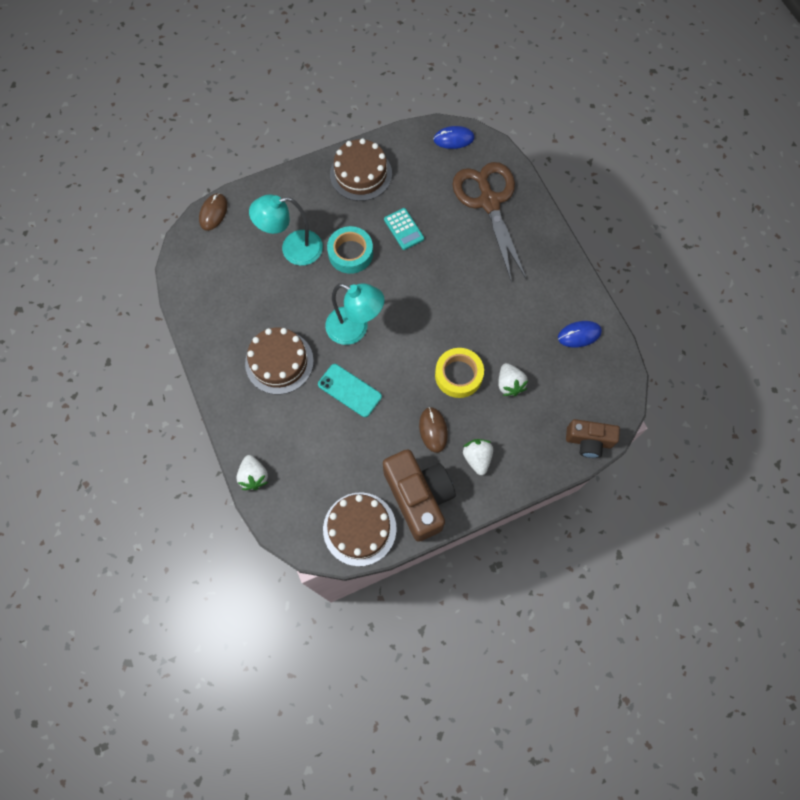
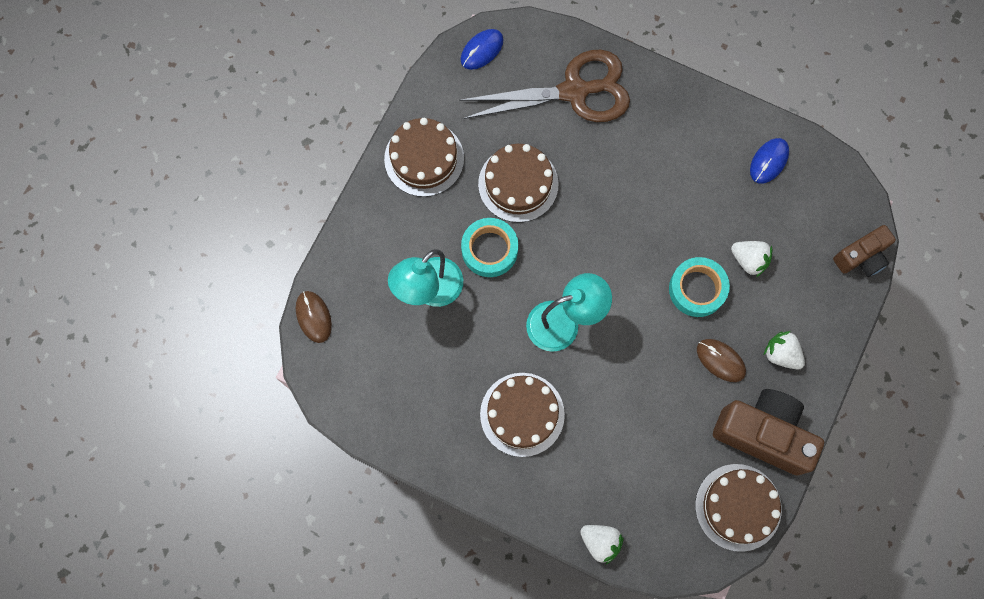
camera: 40 degrees left, 5 degrees up
(349, 390) = (612, 386): turquoise phone -> none
(403, 229) = (518, 184): turquoise calculator -> brown cake
(458, 375) = (697, 289): yellow tape -> turquoise tape
(489, 202) = (574, 91): brown scissors -> brown scissors turned 135 degrees clockwise

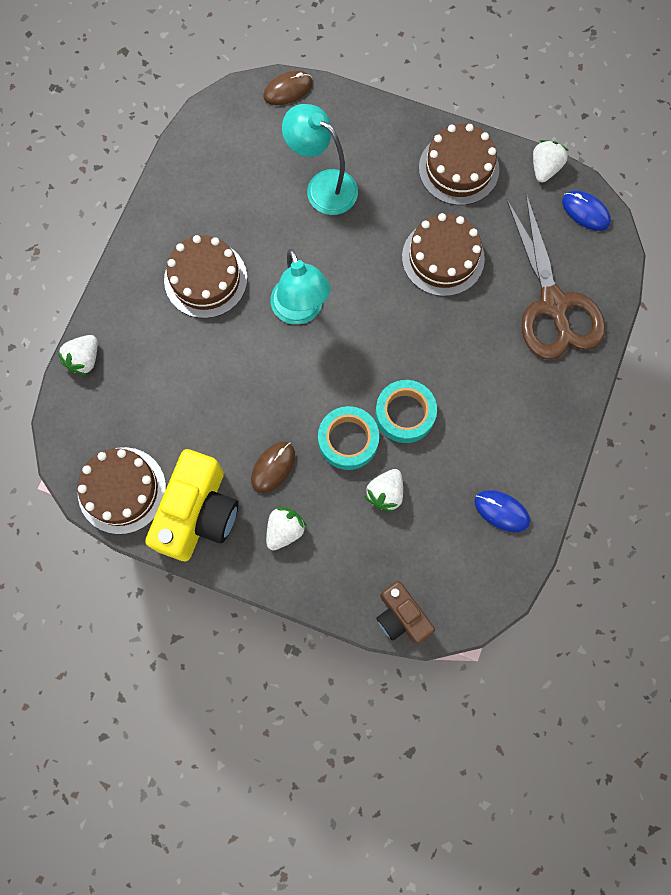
camera: 85 degrees right, 0 degrees up
(432, 80) = (544, 168): none -> white strawberry
(489, 250) = (370, 236): turquoise tape -> turquoise tape (405, 414)
(763, 433) = (198, 513): brown camera -> yellow camera

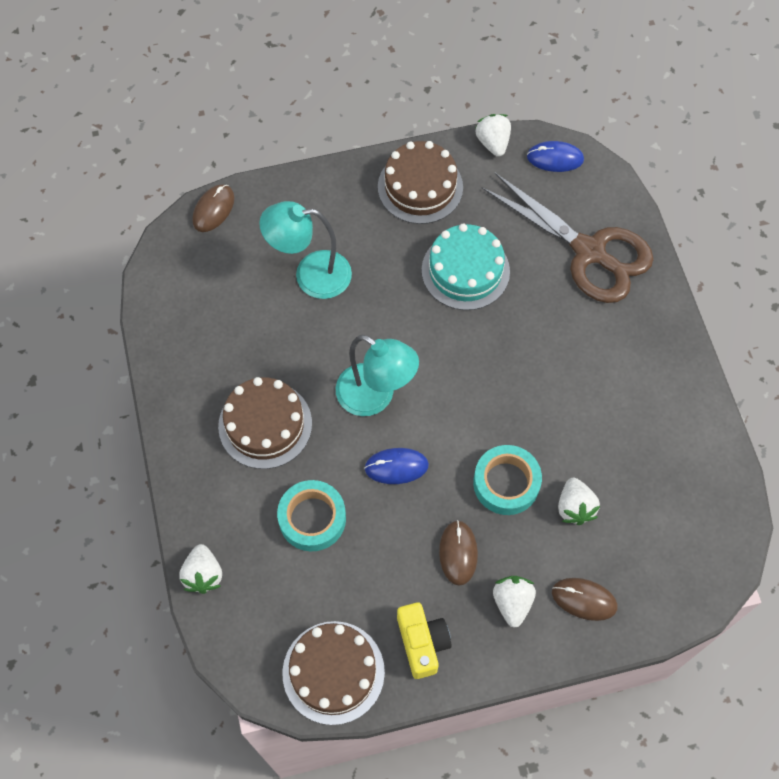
camera: 35 degrees left, 10 degrees down
(198, 513) = (422, 643): yellow camera -> yellow camera, size x0.59
(339, 565) = (584, 599): none -> brown mouse
(401, 616) = (672, 606): brown camera -> none
(405, 414) = (537, 426): turquoise tape -> turquoise tape (312, 518)
(443, 258) = (465, 271): brown cake -> turquoise cake
(501, 511) = (684, 454): blue mouse -> blue mouse (396, 467)

